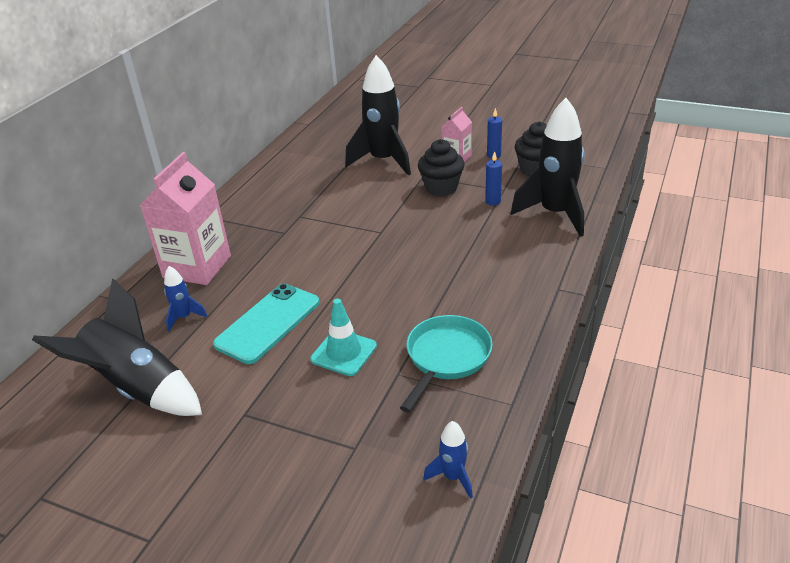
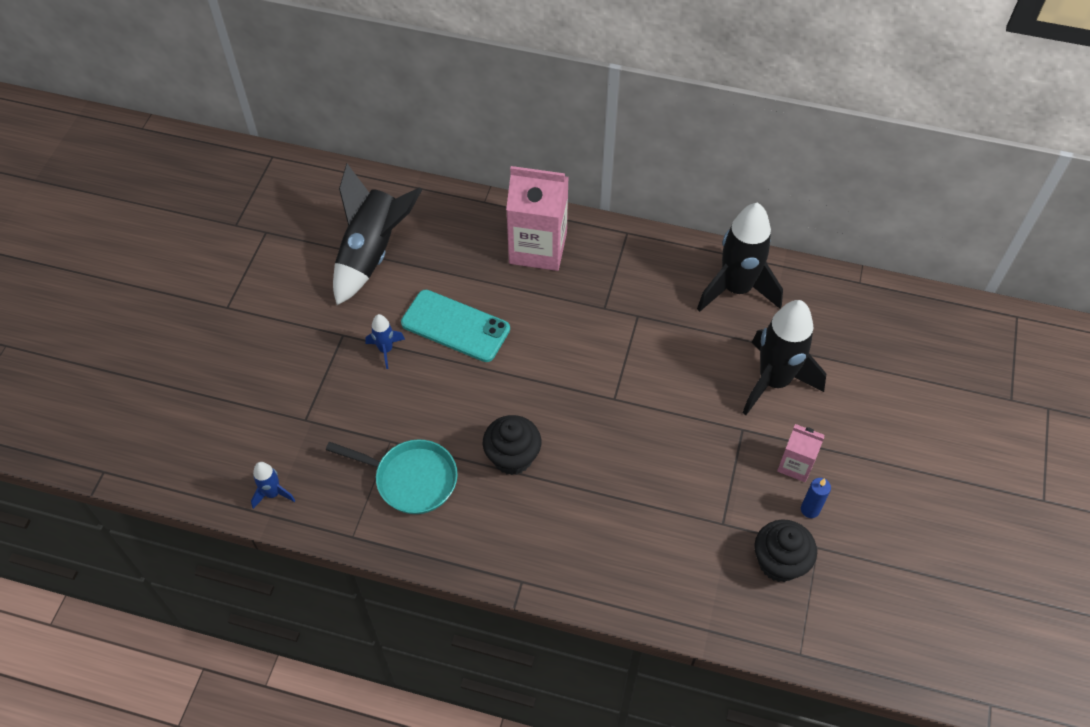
camera: 80 degrees right, 20 degrees up
(184, 317) = (461, 259): blue rocket -> blue rocket (385, 350)
(344, 353) = (416, 394): turquoise traffic cone -> none
(441, 188) = (717, 452): black cupcake -> black cupcake (512, 457)
(493, 201) = (692, 512): blue candle -> none
(555, 214) = (671, 583): black rocket -> black rocket (736, 289)

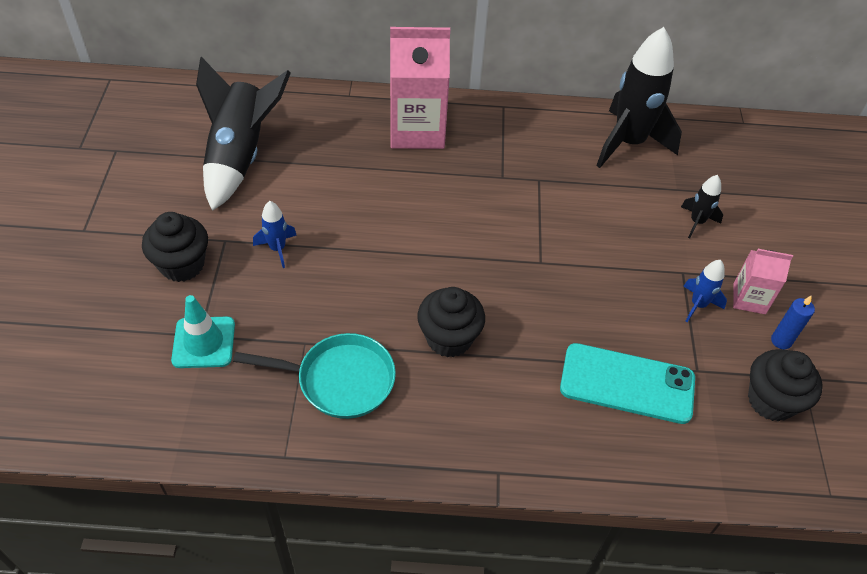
camera: 15 degrees left, 5 degrees down
(273, 494) = (176, 424): blue rocket -> blue rocket (698, 305)
(303, 353) = (182, 265): none -> black cupcake
(307, 427) = (204, 342): none -> turquoise traffic cone
(455, 326) = (349, 215): turquoise phone -> turquoise phone (627, 383)
(774, 381) = (697, 222): black rocket -> black rocket, size x0.45

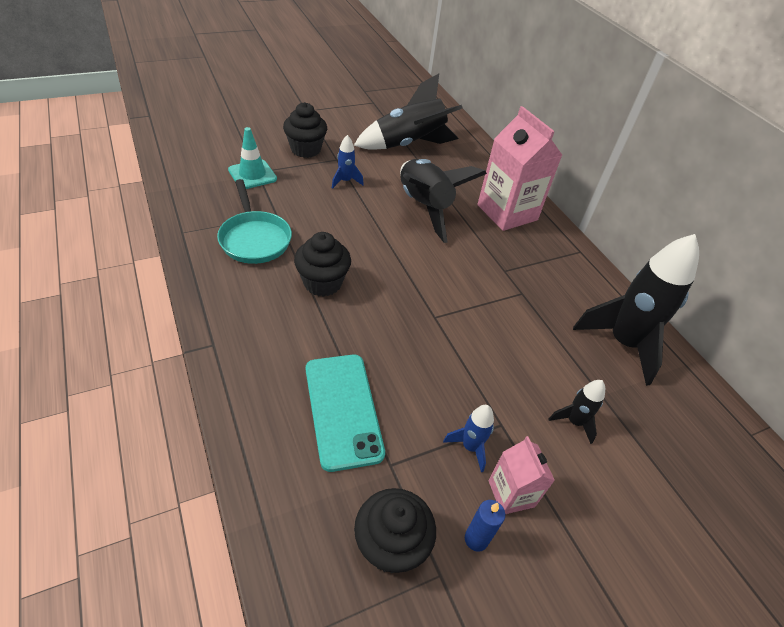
camera: 60 degrees right, 5 degrees down
(369, 196) = (424, 207): none -> black rocket

